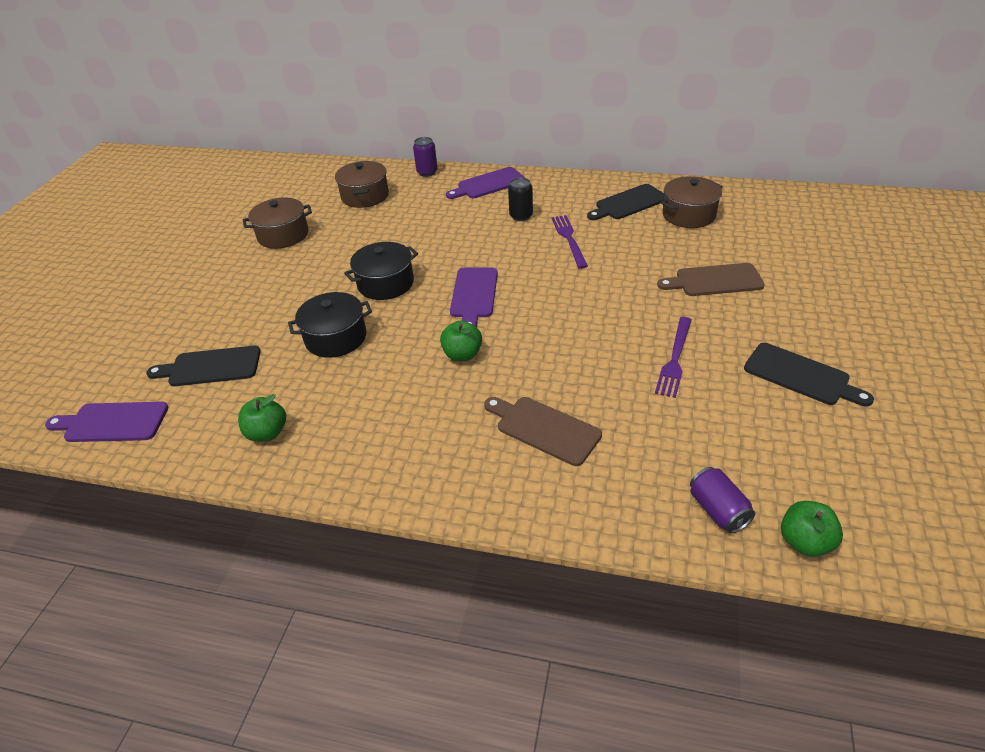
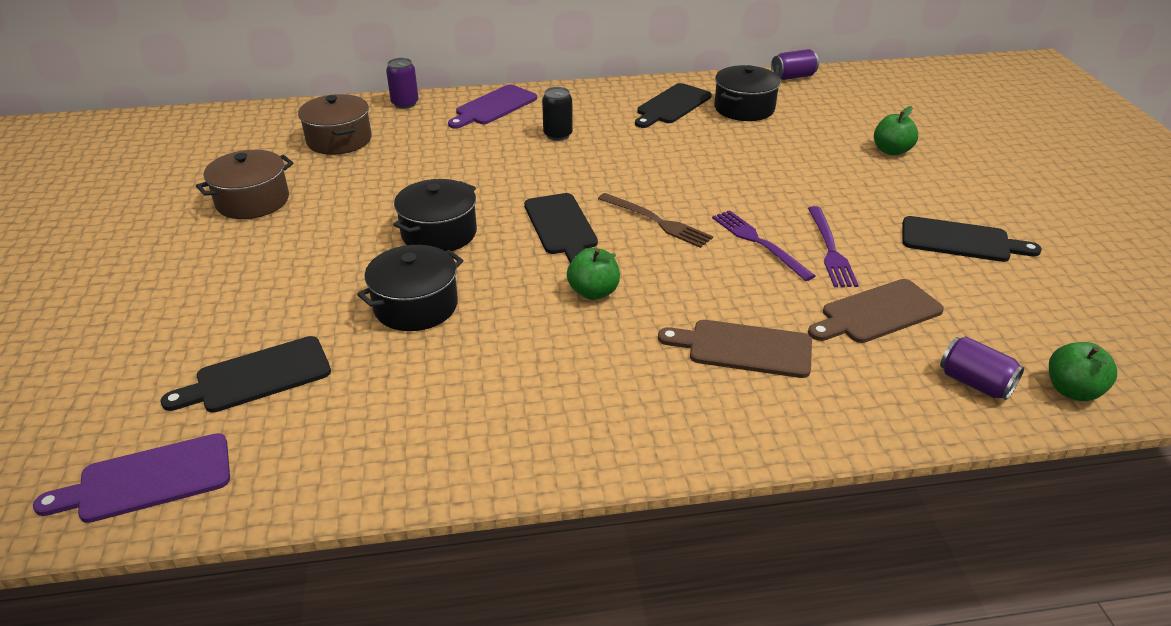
camera: 25 degrees left, 5 degrees down
(267, 433) = (400, 435): green apple -> green apple (891, 151)
(474, 295) = (561, 227): purple cutting board -> black cutting board
(548, 305) = (657, 221): none -> brown fork
(569, 239) = (631, 151): purple fork -> purple fork (759, 243)
(688, 215) = (744, 108): brown pot -> black pot
(714, 280) = (816, 167): brown cutting board -> brown cutting board (877, 313)
(753, 191) = (793, 77): none -> purple can

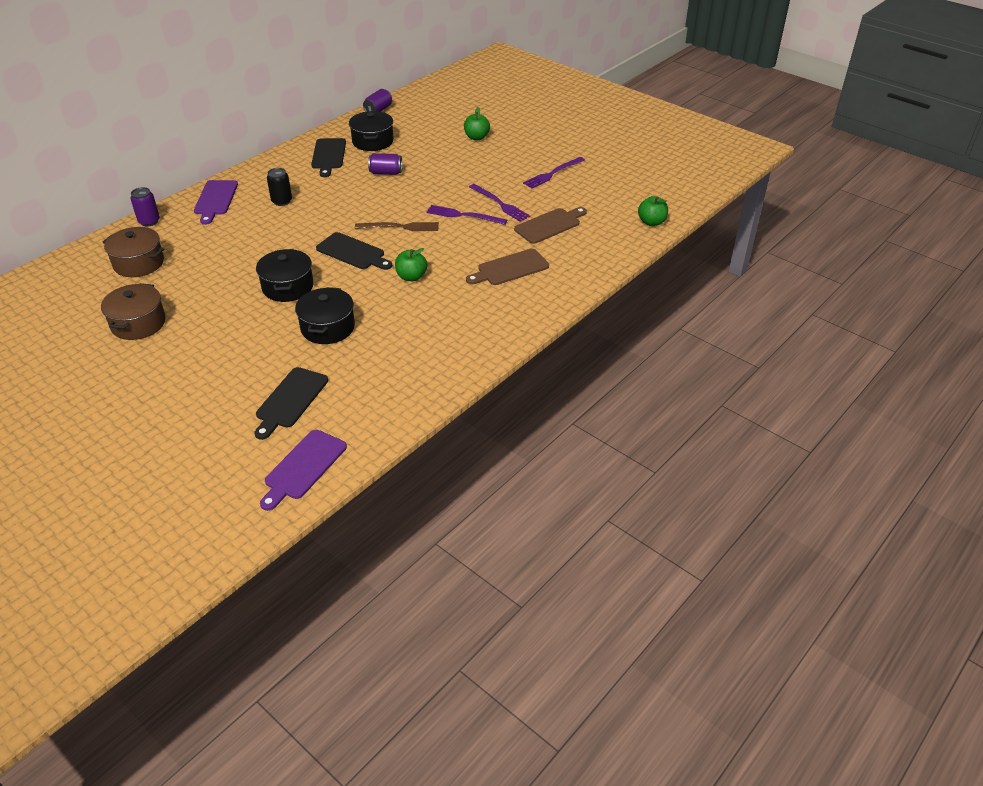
camera: 40 degrees left, 5 degrees up
(877, 313) = (549, 225): brown cutting board -> brown cutting board turned 150 degrees counterclockwise
(960, 241) = (552, 173): black cutting board -> purple fork
(975, 383) = (615, 237): purple can -> purple can (386, 173)

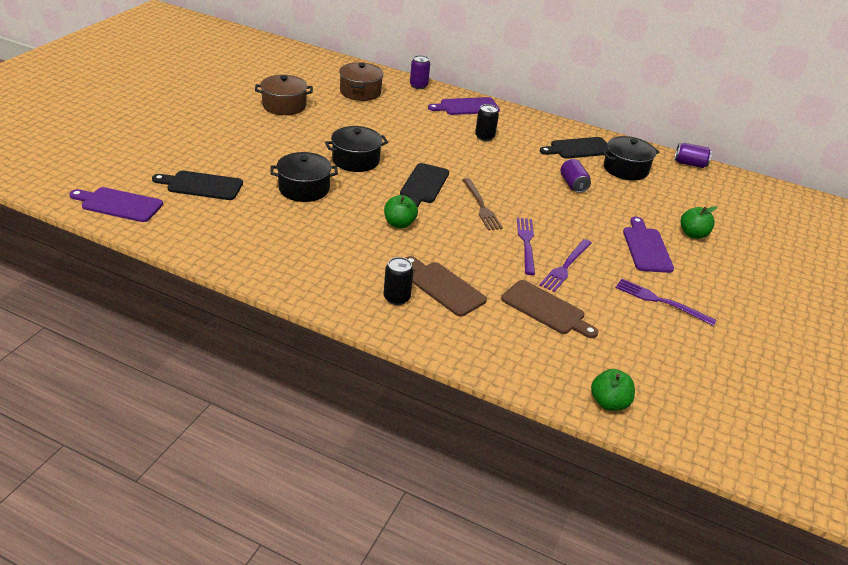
camera: 70 degrees right, 5 degrees down
(487, 162) = (646, 247): none -> purple cutting board
(518, 295) = (396, 298): none -> black can

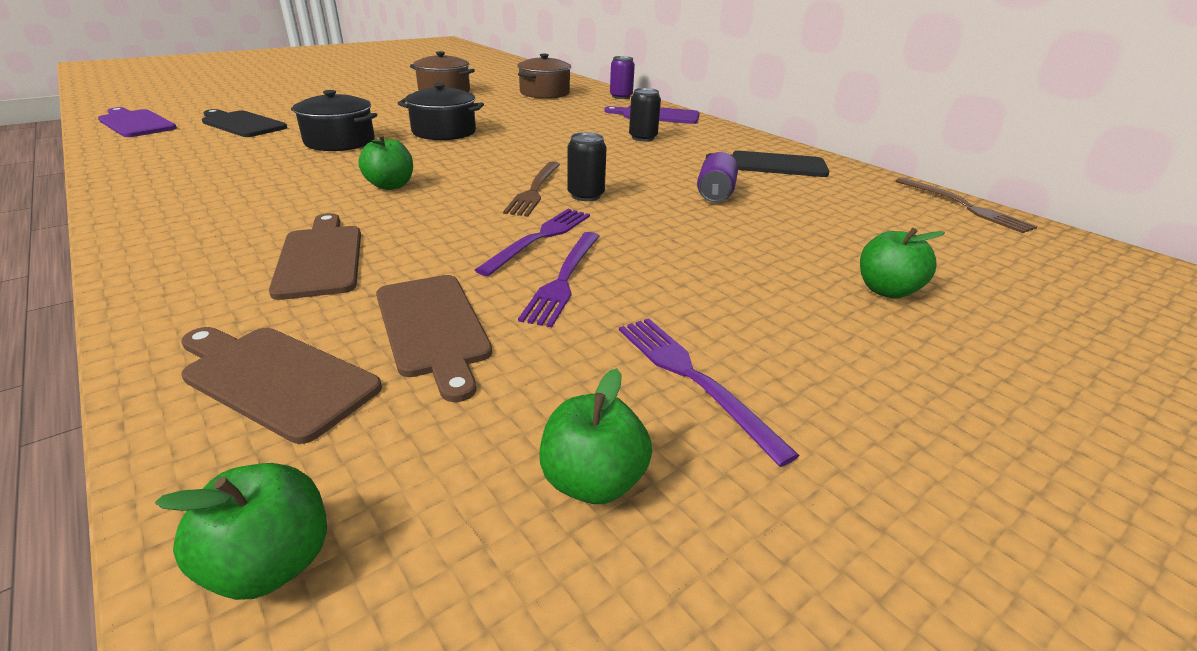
camera: 30 degrees right, 5 degrees down
(396, 298) = (230, 254): black can -> black can (586, 195)
(423, 185) = (489, 161): black cutting board -> none
(520, 350) = (275, 378): none -> brown cutting board
(565, 266) = (564, 279): purple fork -> purple fork turned 45 degrees counterclockwise
(625, 169) = (830, 193): black pot -> none
(646, 247) = (759, 288): purple cutting board -> none
(666, 349) = (593, 481): none -> green apple
(689, 164) = (964, 206): purple can -> brown fork

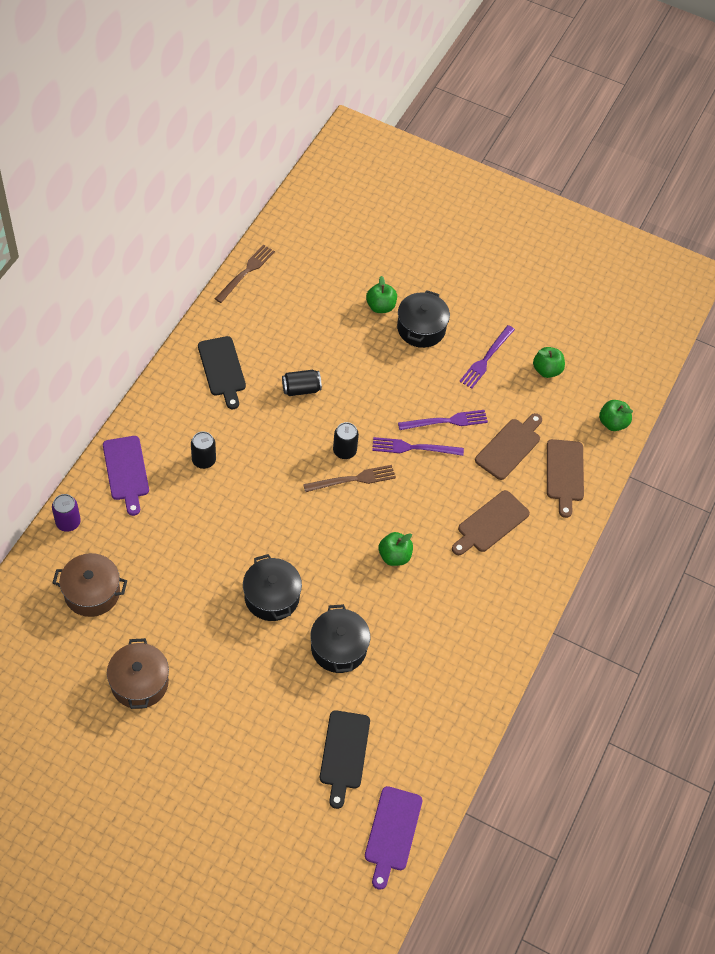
camera: 120 degrees left, 25 degrees up
(715, 194) = (301, 389): purple can -> black can
(816, 318) = (421, 328): none -> black pot

